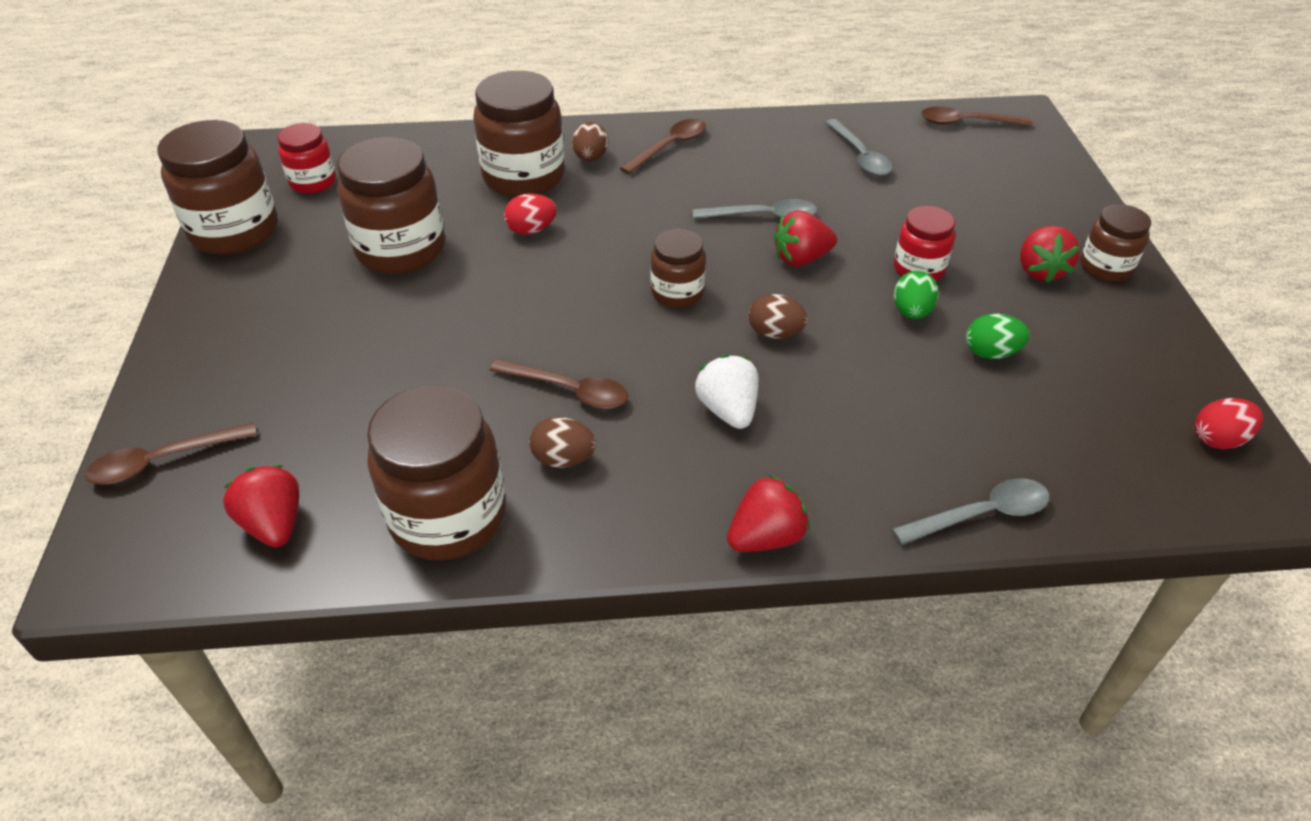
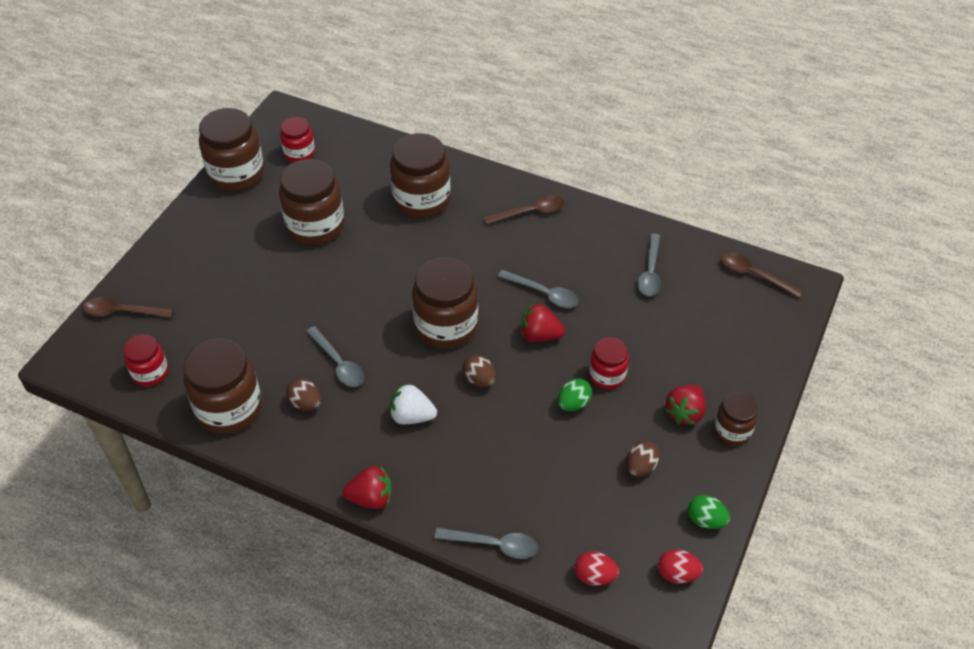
camera: 30 degrees right, 5 degrees up
(274, 524) = (150, 373): red strawberry -> red jar
(531, 230) = (397, 243): red egg -> red egg (594, 576)
(569, 390) = (338, 363): brown spoon -> grey spoon
(590, 158) = (473, 201): brown egg -> brown egg (641, 467)
(677, 292) = (446, 326): brown jar -> brown jar, size x1.77
(728, 410) = (412, 416): white strawberry -> white strawberry turned 90 degrees counterclockwise
(991, 353) = (595, 453): green egg -> green egg (705, 520)

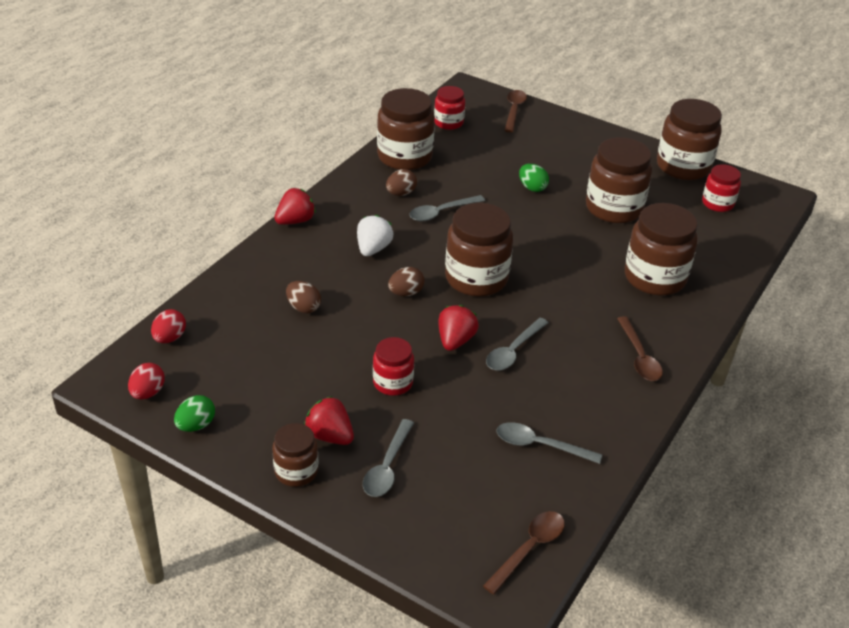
camera: 95 degrees right, 10 degrees down
(371, 498) = (295, 221): red strawberry -> red strawberry turned 135 degrees counterclockwise
(493, 545) = (225, 282): grey spoon -> grey spoon (387, 466)
(573, 403) = (362, 352): green egg -> green egg (532, 188)
(641, 467) = (273, 388): brown egg -> brown egg (303, 307)

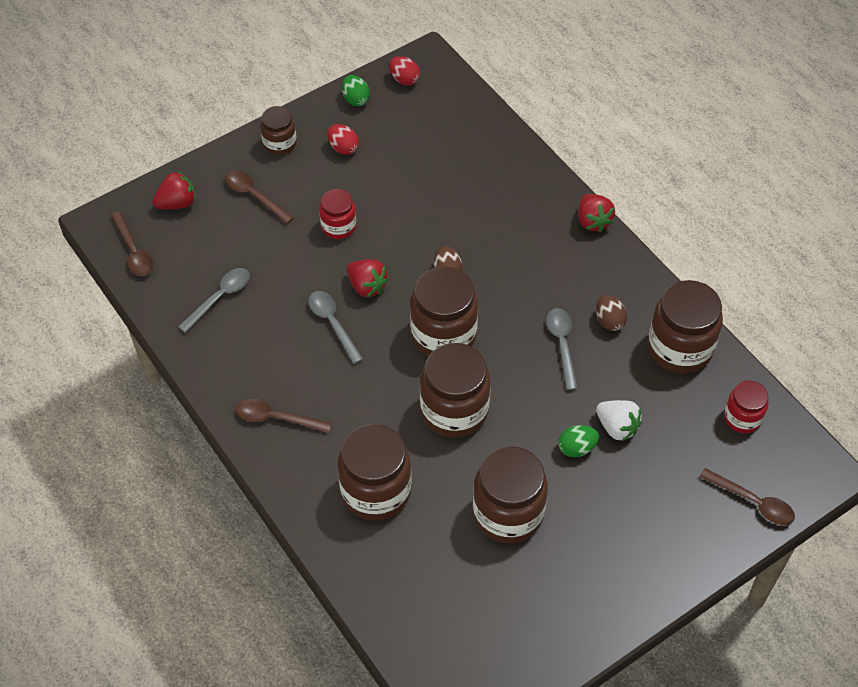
camera: 115 degrees right, 15 degrees up
(169, 338) = (461, 102): red egg -> red egg (343, 148)
(303, 307) = (460, 194): brown egg -> none
(330, 436) = (303, 171): red strawberry -> red strawberry (177, 203)
(373, 249) = (523, 268): white strawberry -> white strawberry (617, 427)
(387, 466) = (254, 196): grey spoon -> brown spoon
(683, 167) = (563, 639): brown jar -> brown jar (454, 410)
(717, 203) = (474, 634): red jar -> none

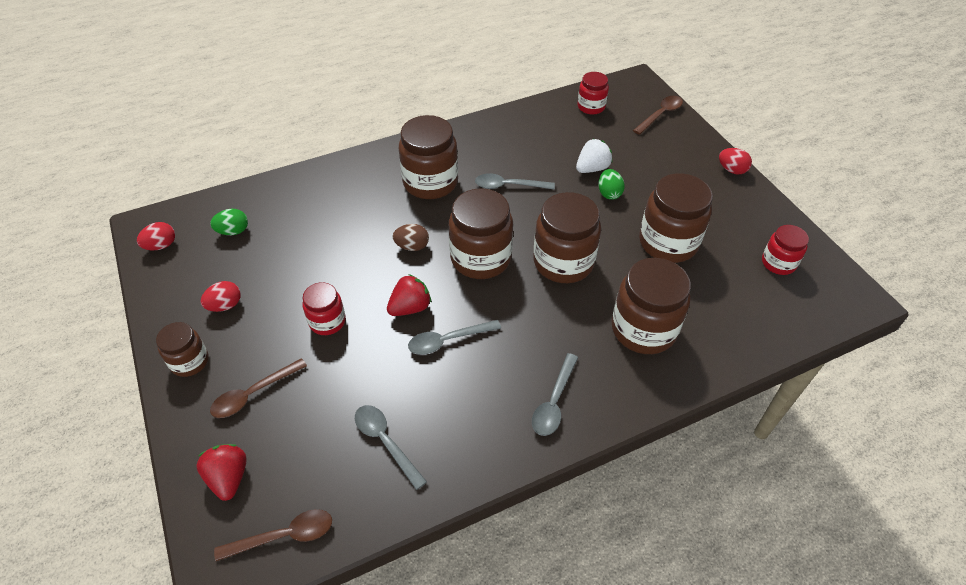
camera: 80 degrees left, 5 degrees down
(276, 418) = (554, 402): brown spoon -> grey spoon
(355, 99) = (164, 287): green egg -> green egg (233, 231)
(501, 633) = (778, 263): none -> red jar
(593, 221) = (389, 149): red strawberry -> none
(609, 321) = (491, 156): brown egg -> none
(660, 588) = (731, 170): none -> red egg
(680, 348) = (525, 125): brown jar -> brown jar (430, 182)

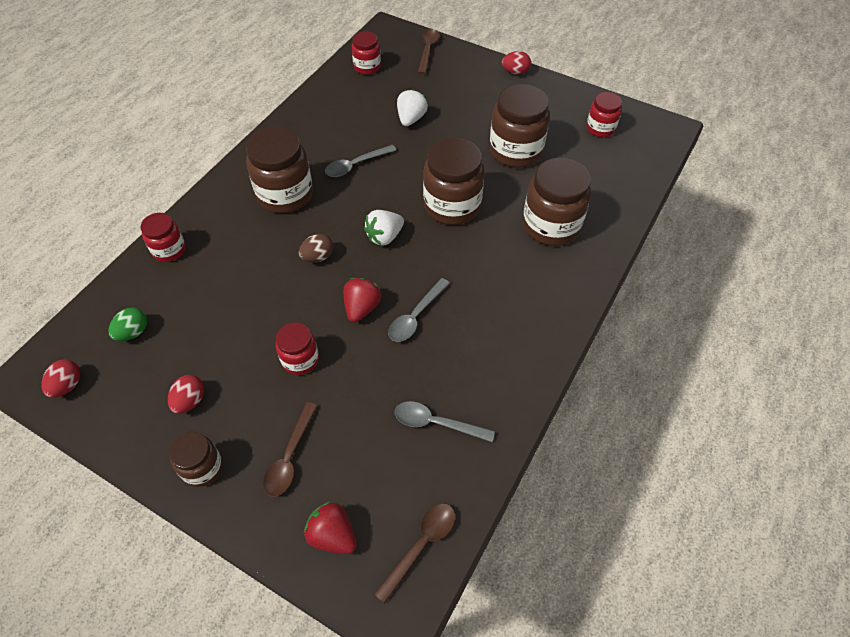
camera: 35 degrees left, 5 degrees up
(309, 183) = (169, 250): none -> red jar
(480, 258) = (384, 237): brown jar -> white strawberry
(554, 402) = (533, 315): grey spoon -> none
(609, 193) = (441, 133): green egg -> none

